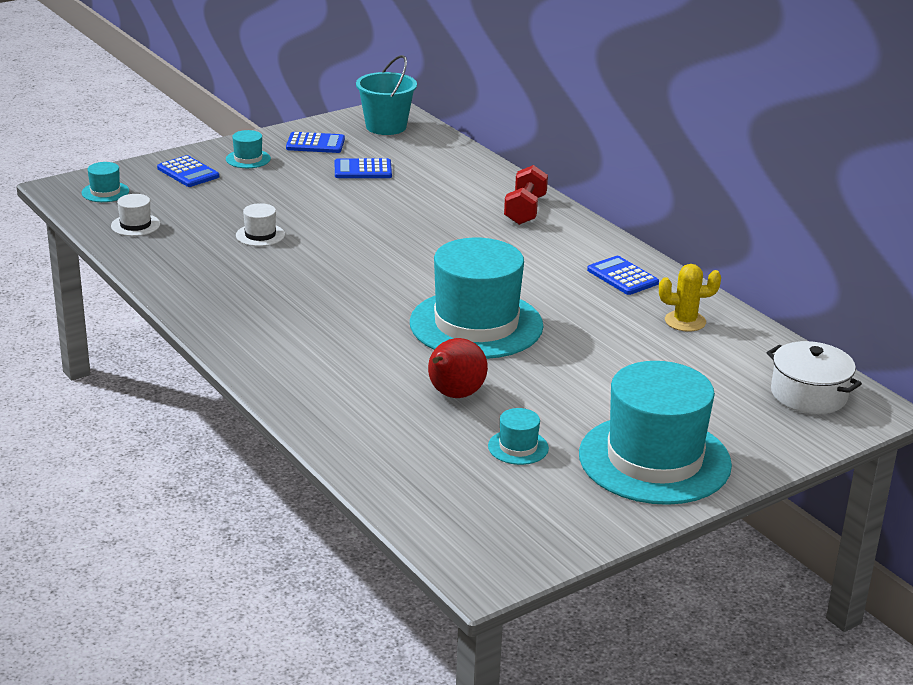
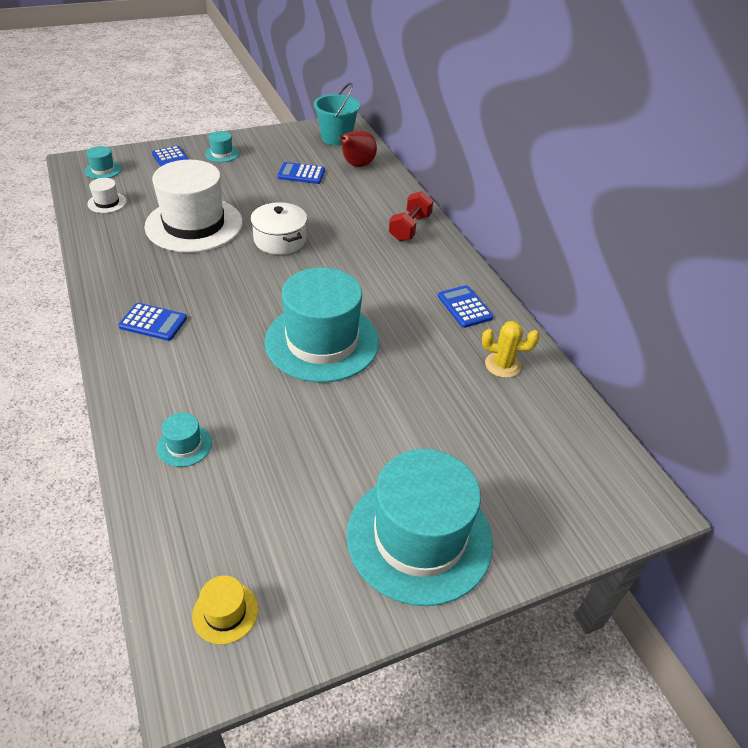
camera: 10 degrees right, 15 degrees up
(260, 235) = (194, 224): white hat -> white hat, size x2.49
(315, 144) = (277, 146): blue calculator -> blue calculator (153, 322)
(454, 395) = (268, 421): red pear -> red pear (356, 165)
(491, 531) = (225, 612): none -> yellow hat
(518, 447) = (298, 497): turquoise hat -> turquoise hat (184, 445)
(809, 394) = (591, 474): white pot -> white pot (280, 240)

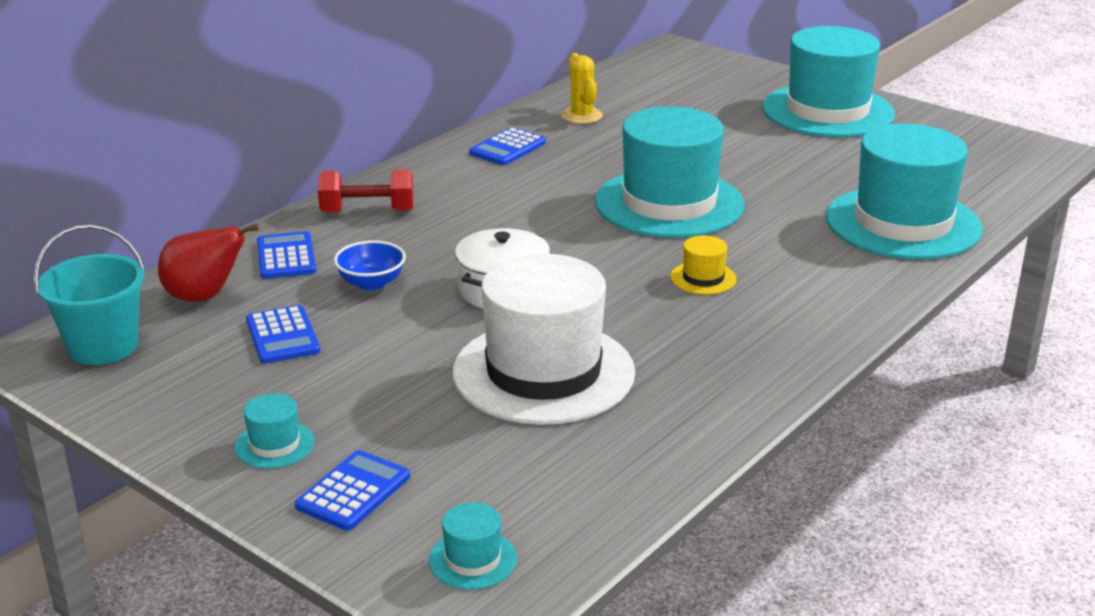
camera: 115 degrees left, 15 degrees down
(107, 203) = (578, 489): white hat -> none
(153, 322) = (782, 310): blue calculator -> blue calculator (286, 257)
(184, 445) = (903, 223): turquoise hat -> turquoise hat, size x2.49
(225, 612) = (997, 156): yellow hat -> yellow hat (703, 278)
(326, 207) = (371, 283): none -> blue bowl

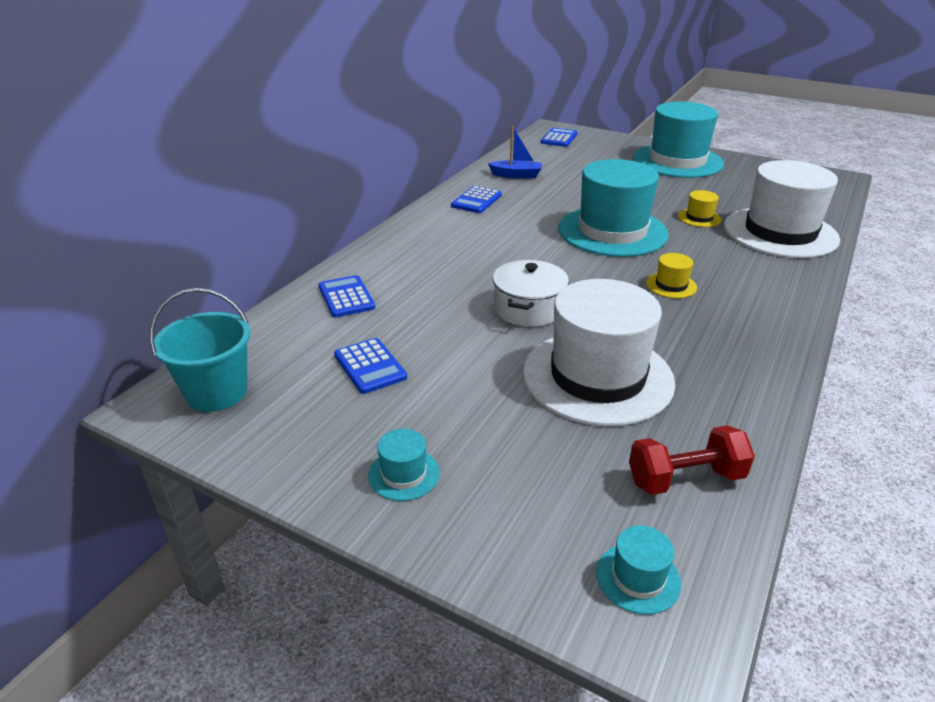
camera: 10 degrees left, 5 degrees up
(204, 297) = (291, 338): red pear -> none
(353, 491) = (495, 515): blue calculator -> blue calculator (559, 138)
(367, 211) = (395, 255): red dumbbell -> red dumbbell (685, 478)
(371, 283) = (423, 313): blue bowl -> none
(581, 116) = (516, 175): yellow cactus -> blue boat
(802, 194) = (699, 218): none -> yellow hat
(903, 223) = (780, 232): turquoise hat -> white hat

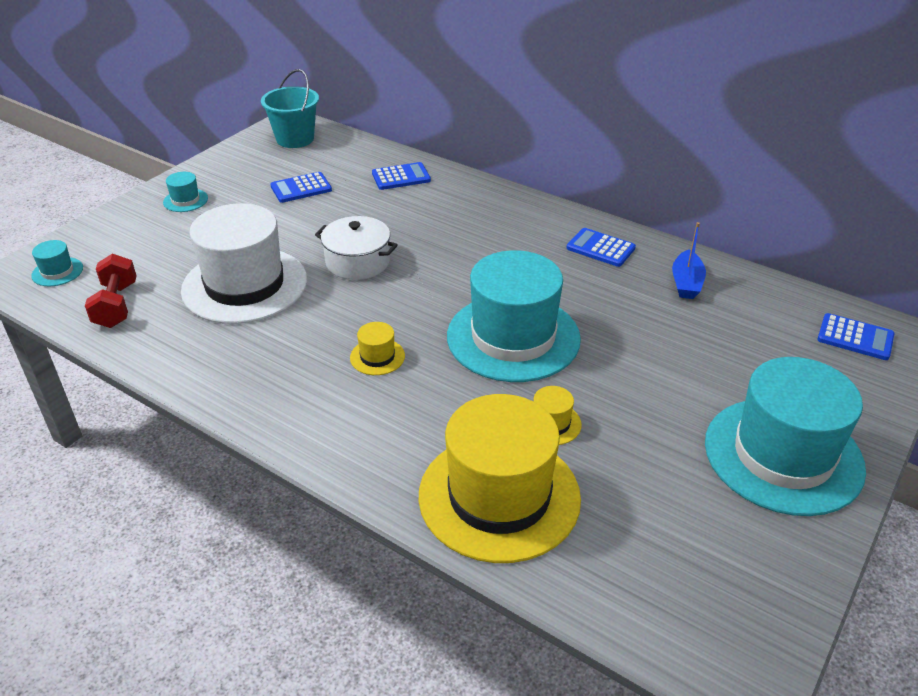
camera: 95 degrees right, 5 degrees up
(780, 232) = (499, 496): white hat -> yellow hat

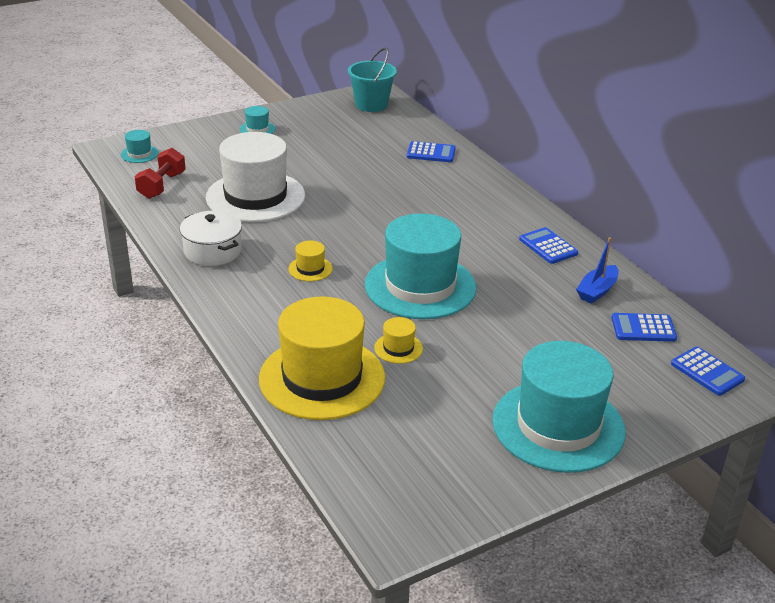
camera: 25 degrees right, 5 degrees down
(301, 188) = (347, 142): blue calculator -> blue calculator (643, 328)
(357, 262) = (347, 203): white pot -> white pot (212, 251)

